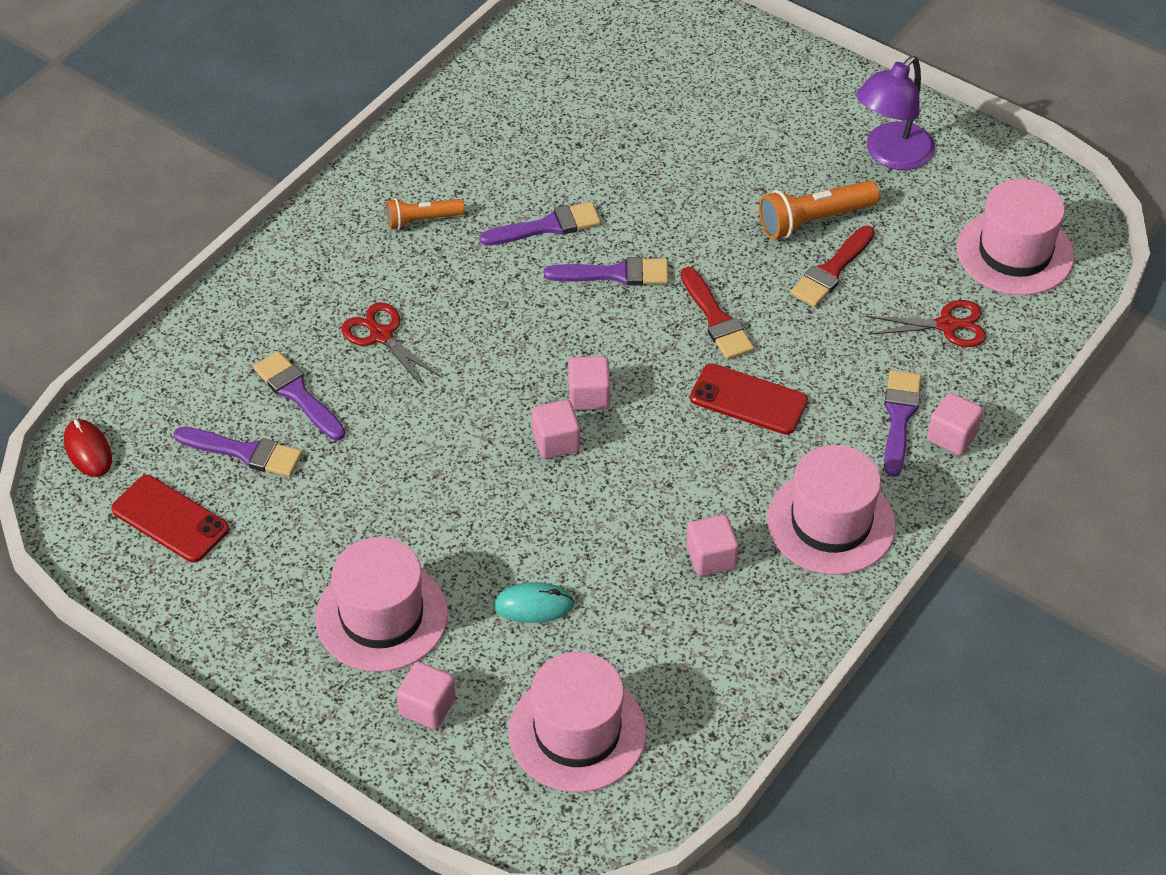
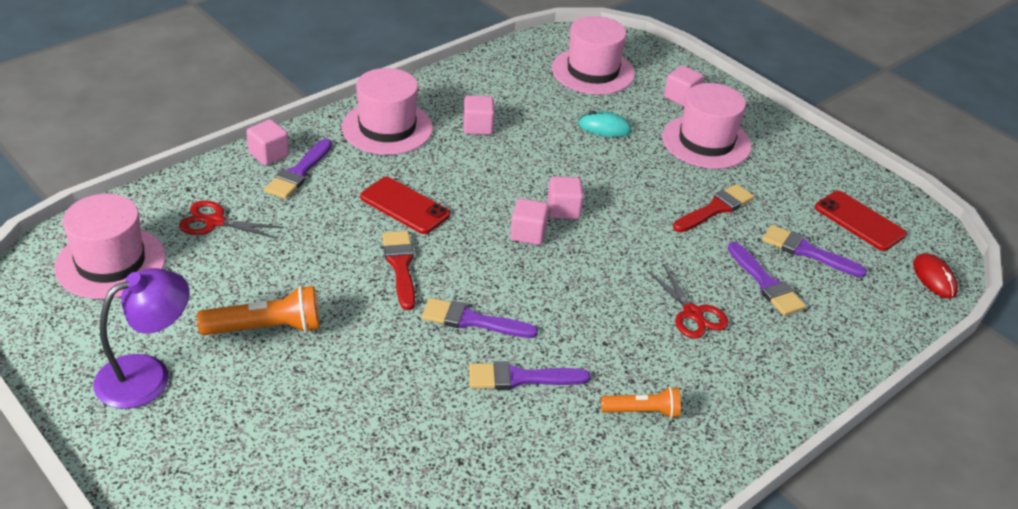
camera: 170 degrees left, 10 degrees down
(831, 271) = (279, 282): red brush -> red brush (715, 208)

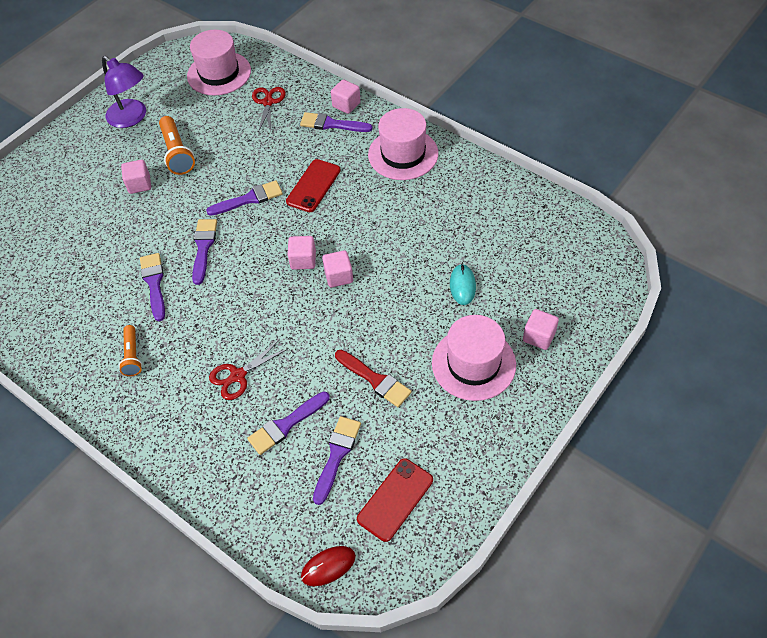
camera: 85 degrees right, 15 degrees up
(400, 266) = (249, 199): red brush -> purple brush
(478, 127) = (427, 204): pink cube -> pink cube (139, 184)
(593, 71) = (548, 264): pink hat -> none

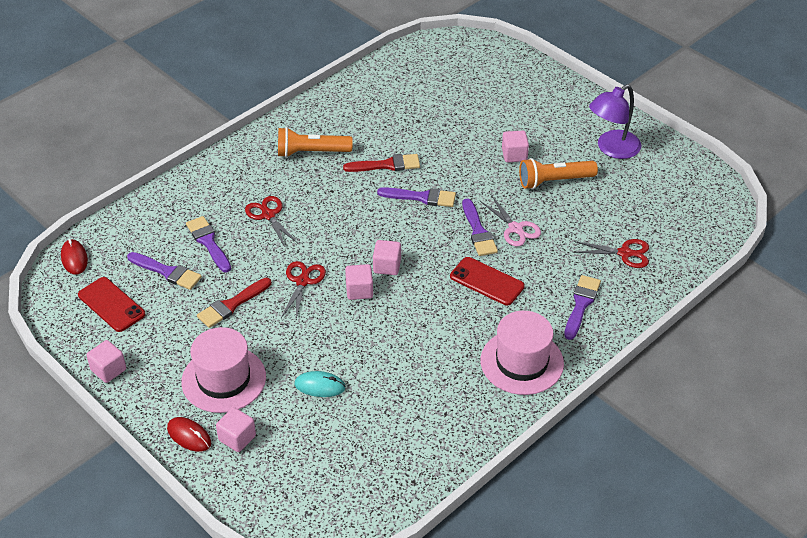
camera: 95 degrees right, 10 degrees down
(132, 356) = (311, 152): orange flashlight -> orange flashlight, size x1.57
(154, 283) = (386, 165): purple brush -> red brush
(219, 73) = (679, 215): pink hat -> none
(243, 173) = (515, 228): none -> pink scissors
(333, 324) = (302, 281): none -> red scissors
(346, 105) = (613, 320): pink cube -> pink cube (108, 370)
(548, 376) = (189, 436): none -> red mouse

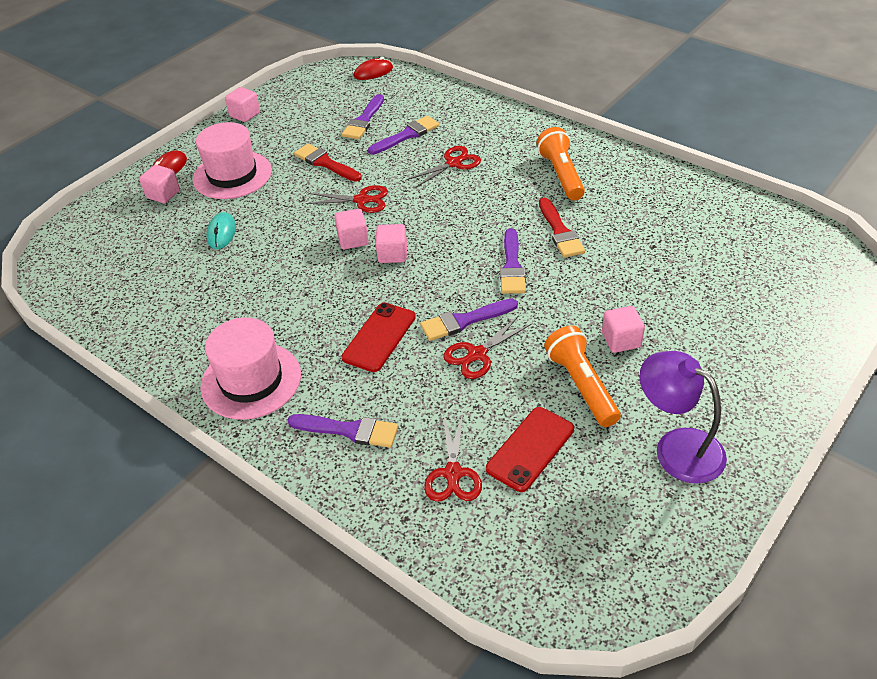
camera: 85 degrees right, 0 degrees up
(111, 305) = (320, 101): red phone -> red phone (530, 449)
(515, 228) = (477, 354): pink scissors -> red scissors

